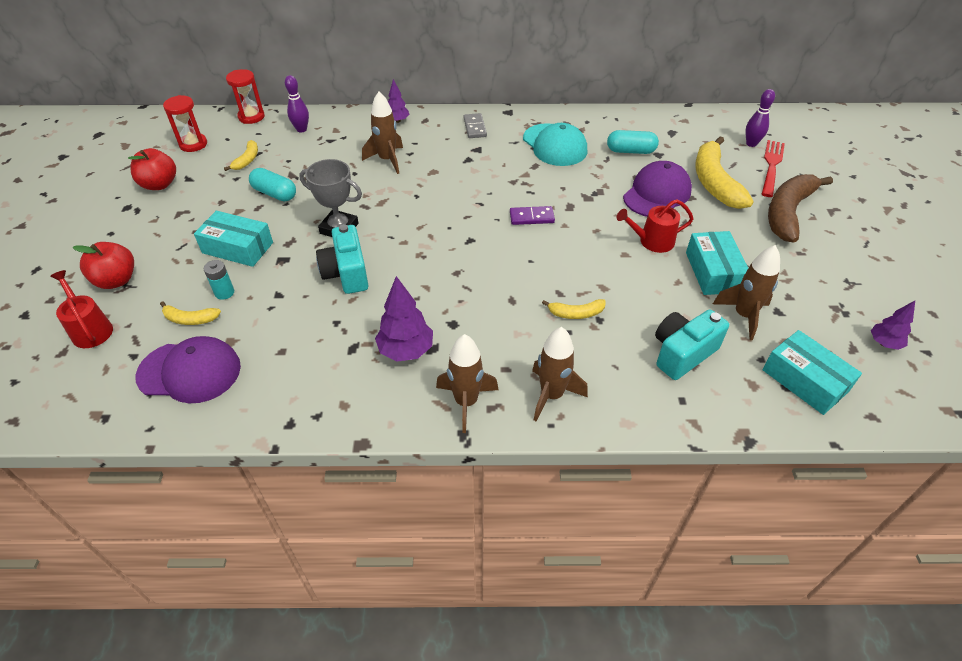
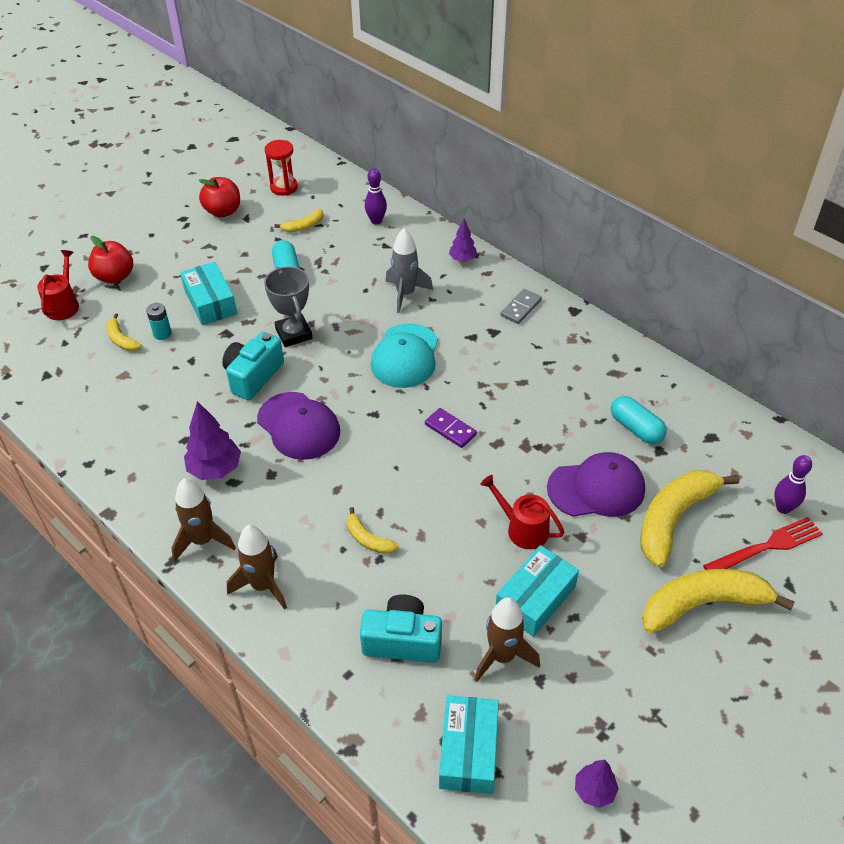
camera: 45 degrees right, 0 degrees up
(190, 371) = (79, 379): purple cap -> purple cap (298, 426)
(251, 117) = (353, 185): red hourglass -> none
(387, 160) = (405, 294): brown rocket -> grey rocket
(554, 145) = (569, 373): turquoise cap -> turquoise cap (405, 356)
(788, 213) = (703, 604): brown banana -> yellow banana

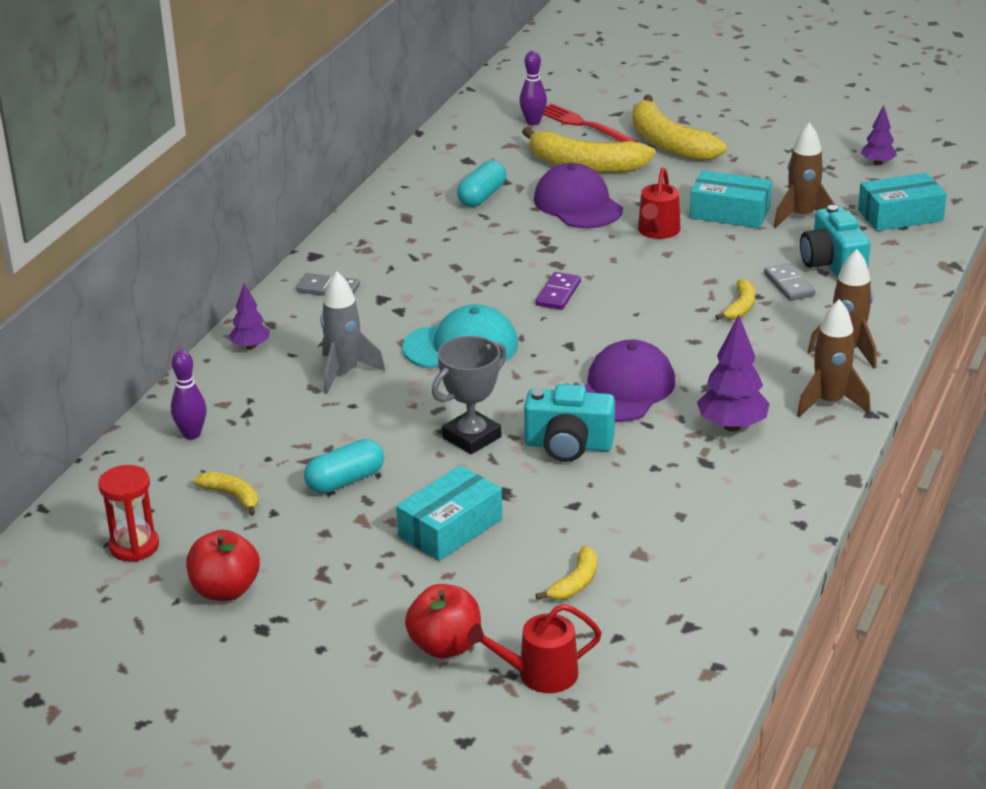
camera: 110 degrees left, 15 degrees down
(162, 334) = (540, 549): turquoise battery -> none
(385, 590) = (789, 285): none -> grey domino

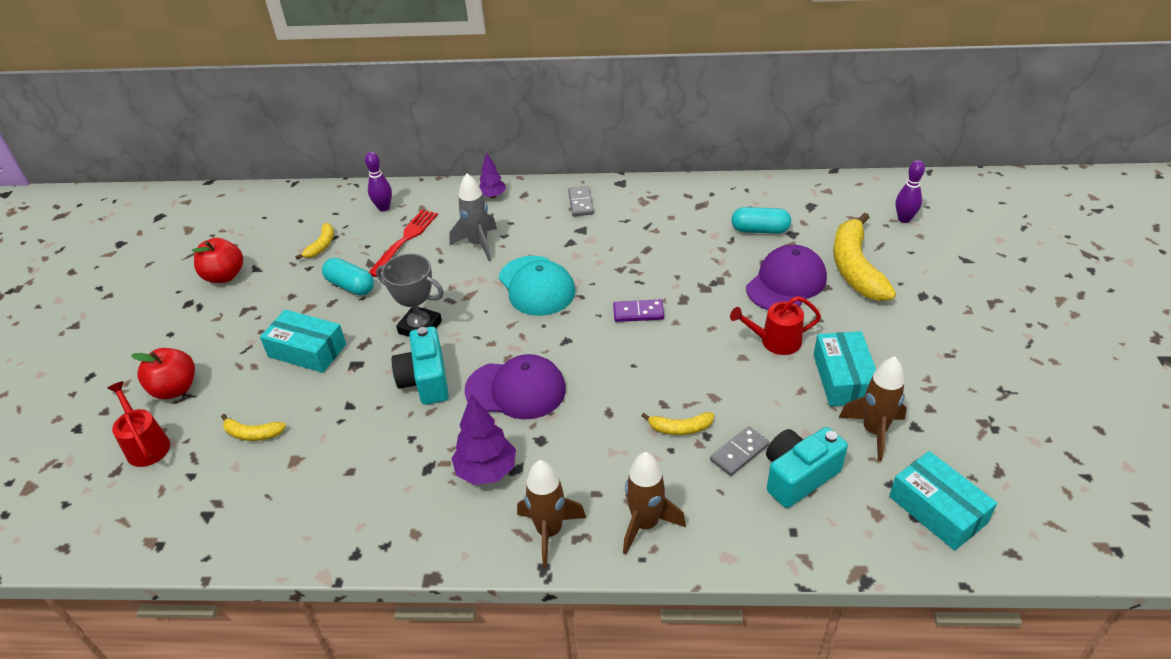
camera: 70 degrees right, 10 degrees up
(134, 546) = (263, 227): red hourglass -> none
(584, 125) = (925, 247): red fork -> red fork (405, 240)
(669, 143) = (939, 305): yellow banana -> none
(877, 163) = (1036, 465): purple tree -> none

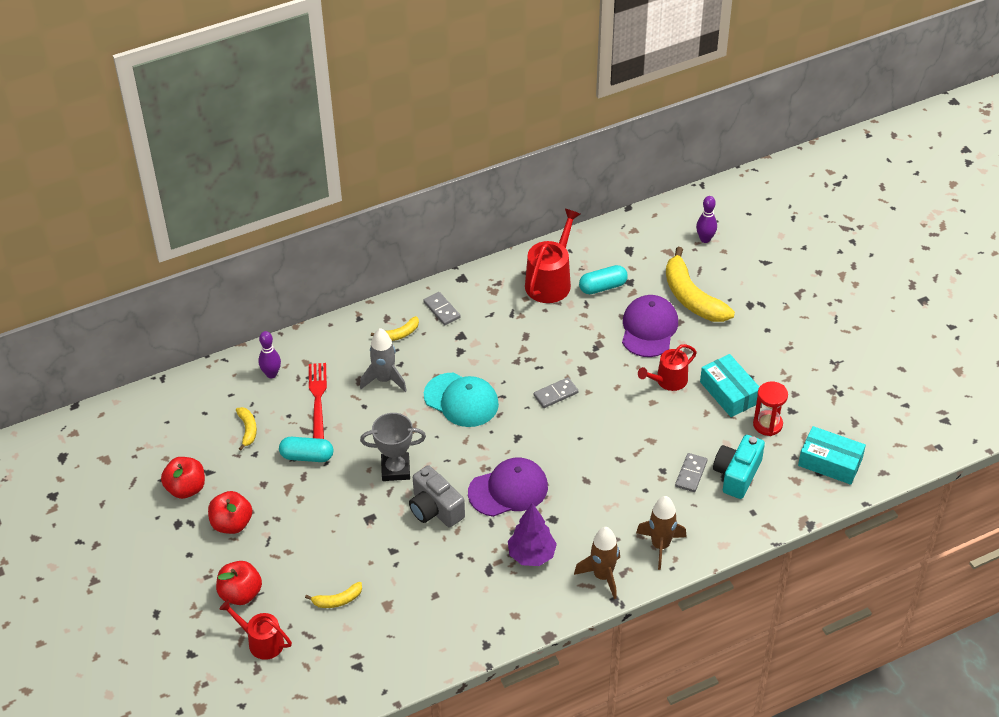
camera: 30 degrees left, 5 degrees up
(231, 321) = (232, 524): none -> red apple
(307, 350) = (320, 522): turquoise box -> none
(425, 380) = (435, 509): turquoise camera -> grey camera
(492, 196) = (360, 329): purple tree -> none
(638, 313) = (556, 394): purple domino -> grey domino
(680, 428) = (642, 472): yellow banana -> yellow banana (399, 334)
(707, 210) = (550, 281): none -> red watering can
(874, 431) = (767, 424): brown rocket -> red hourglass

